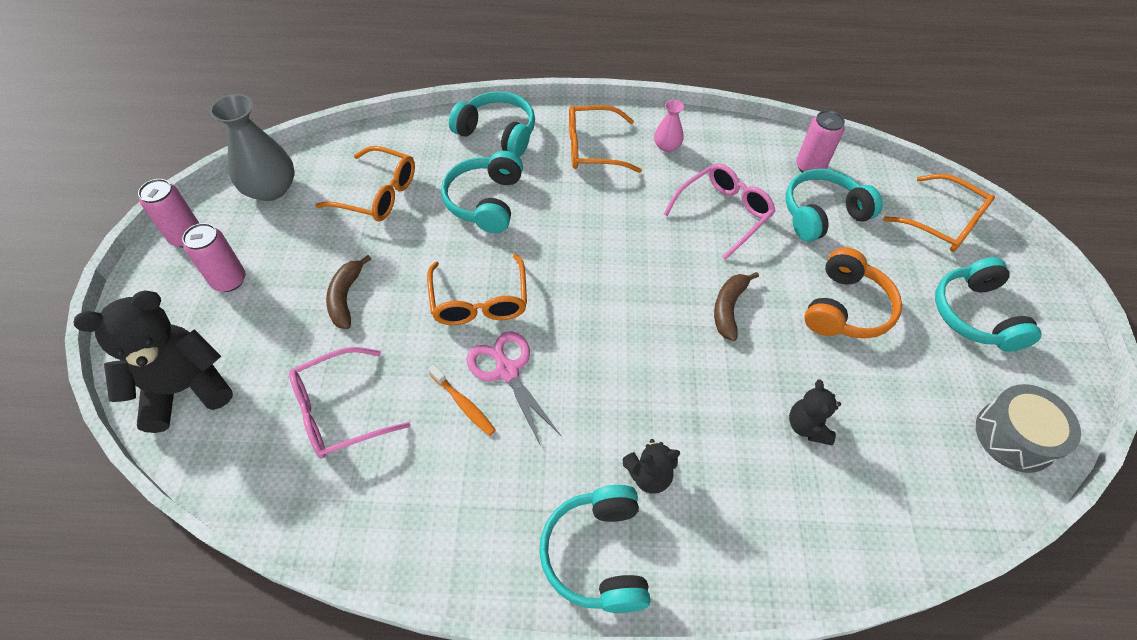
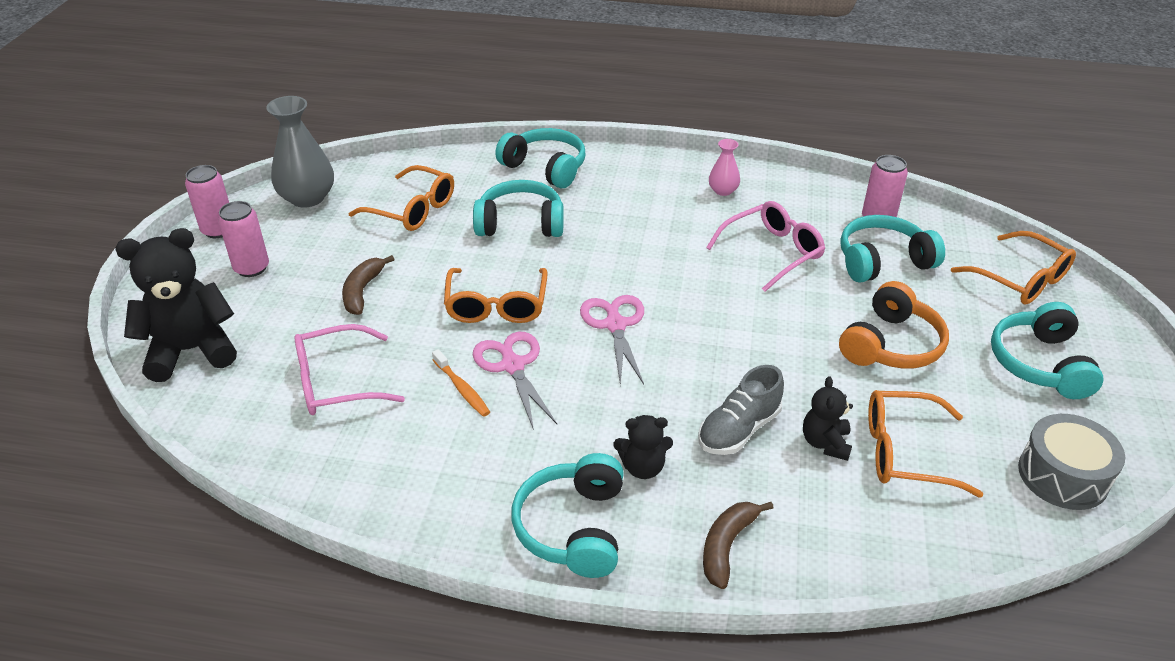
camera: 10 degrees right, 15 degrees down
(485, 201) = (520, 223): turquoise headphones -> turquoise headphones turned 75 degrees clockwise
(593, 148) = (643, 187): orange glasses -> orange glasses (905, 452)
(595, 312) = (615, 325): none -> pink scissors
(728, 421) = (738, 430): none -> grey shoe
(729, 308) = (760, 334): brown banana -> brown banana (727, 546)

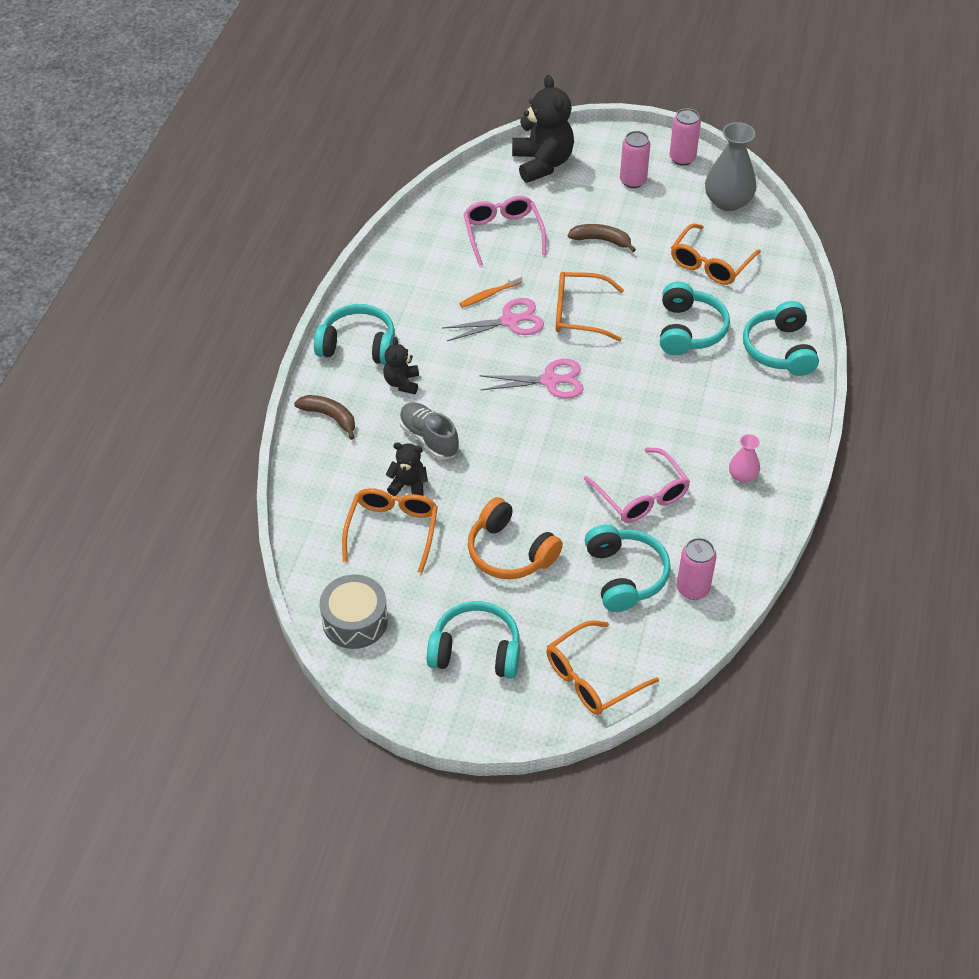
camera: 95 degrees right, 10 degrees up
(545, 168) = (779, 349): turquoise headphones -> turquoise headphones turned 135 degrees clockwise

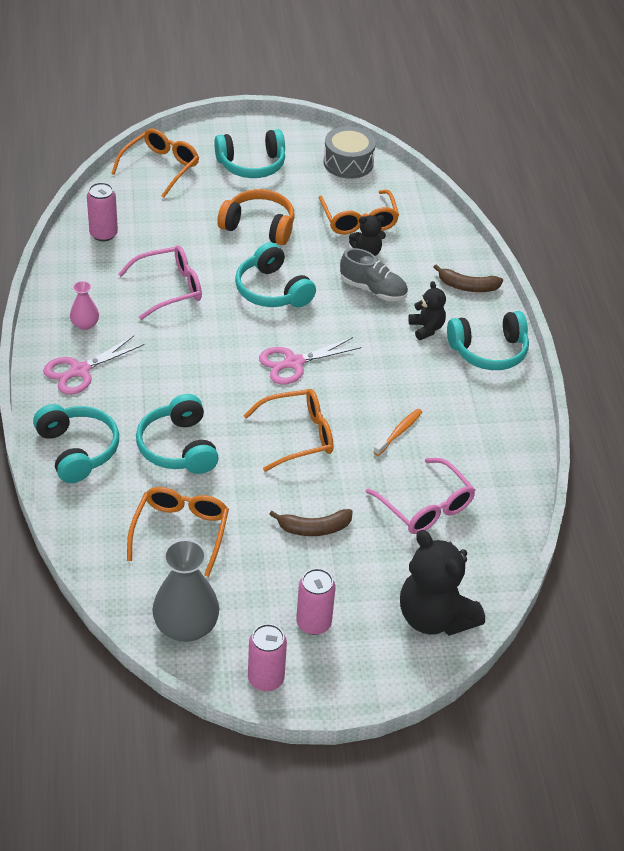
camera: 155 degrees right, 5 degrees down
(510, 321) = (363, 410): pink scissors -> pink scissors (80, 371)
(625, 575) = (161, 231): turquoise headphones -> turquoise headphones (272, 290)
(641, 496) = (169, 288): pink glasses -> pink glasses turned 120 degrees clockwise

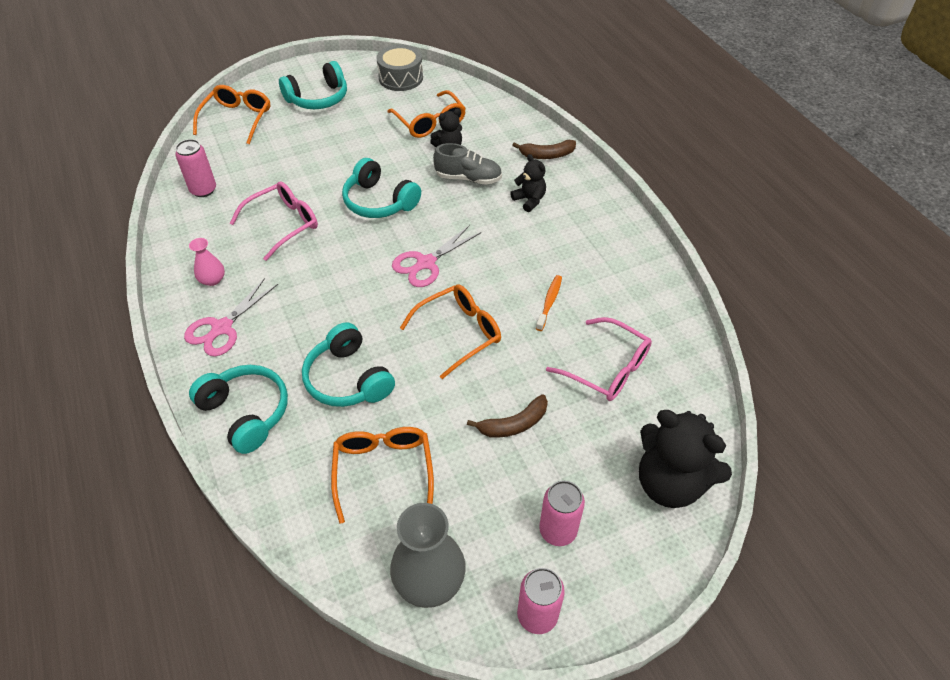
camera: 15 degrees left, 5 degrees up
(259, 226) = (345, 148): orange headphones -> none
(489, 351) = (591, 206): turquoise headphones -> none

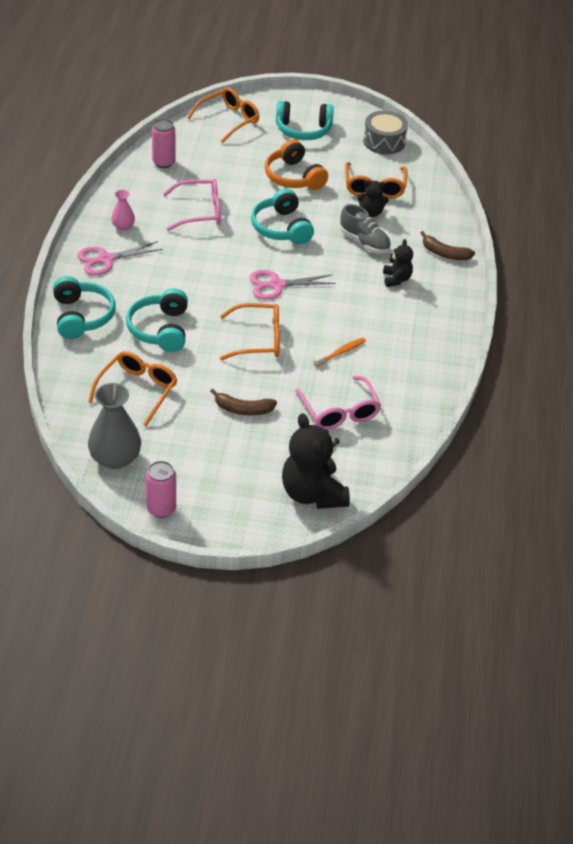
camera: 30 degrees right, 5 degrees down
(347, 146) = (293, 177): none -> orange headphones
(558, 530) = (214, 477): pink can -> none

